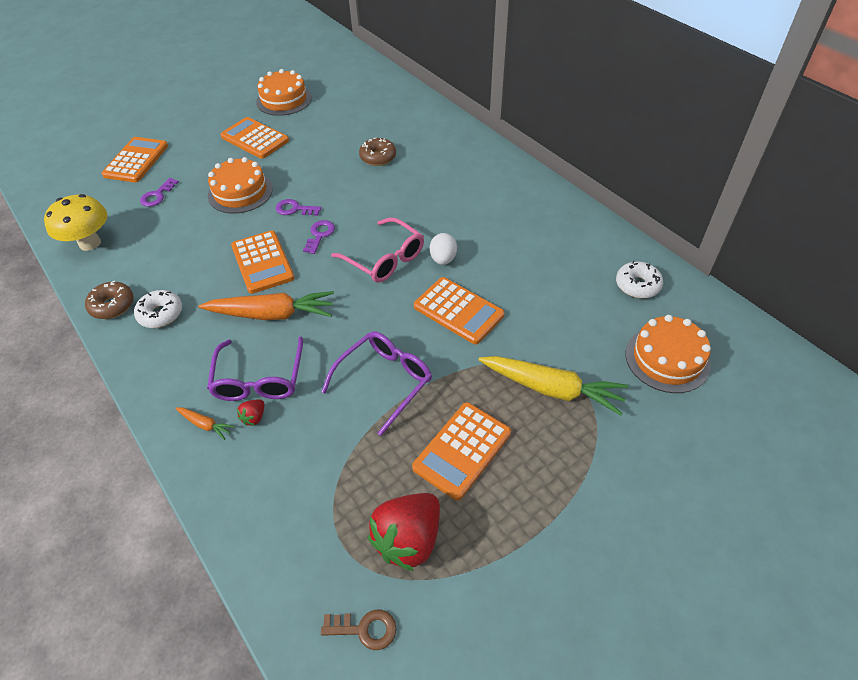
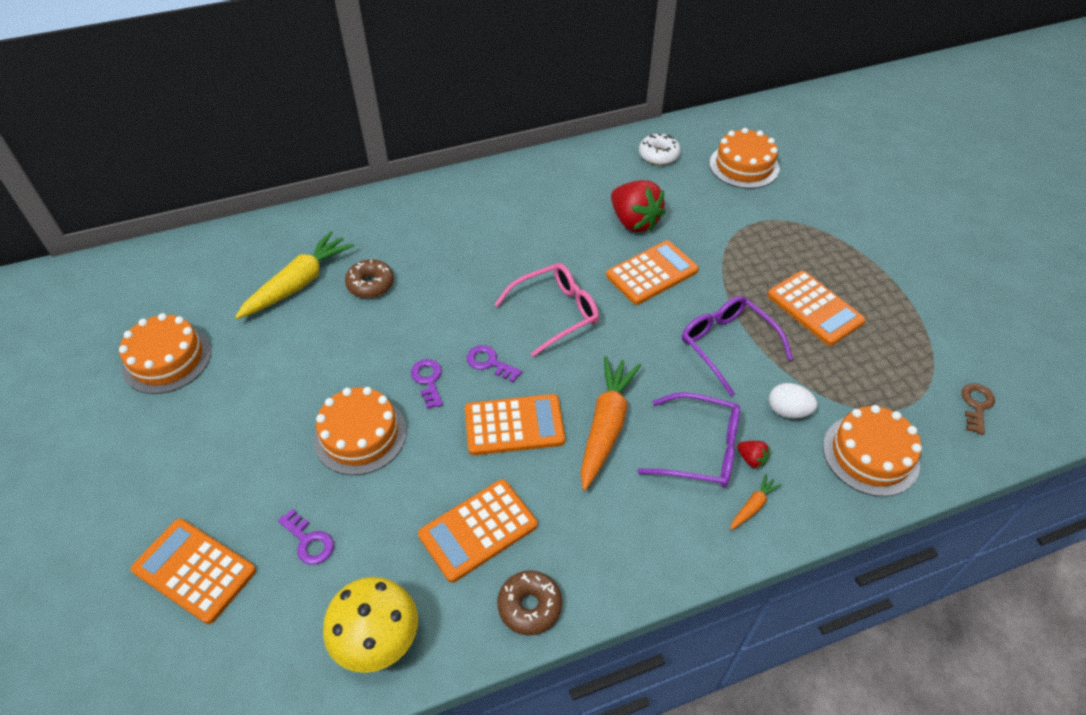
camera: 75 degrees left, 0 degrees up
(161, 314) = (567, 545): white donut -> none
(255, 139) = (244, 405): orange calculator -> orange calculator (478, 530)
(275, 517) = (870, 455): none -> orange cake
(294, 209) = (428, 380): purple key -> purple key turned 135 degrees clockwise
(408, 539) = (898, 362): red strawberry -> red strawberry (634, 222)
(443, 259) = (575, 268): white egg -> white egg (788, 411)
(552, 389) = (760, 237): yellow carrot -> yellow carrot (298, 283)

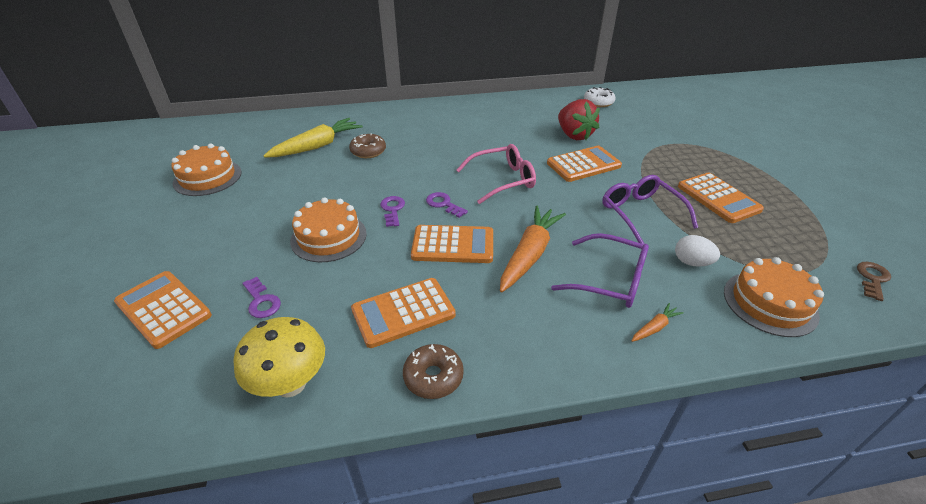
camera: 10 degrees right, 10 degrees down
(744, 166) = (663, 113): orange cake -> none
(751, 459) = (656, 292): red strawberry -> none

